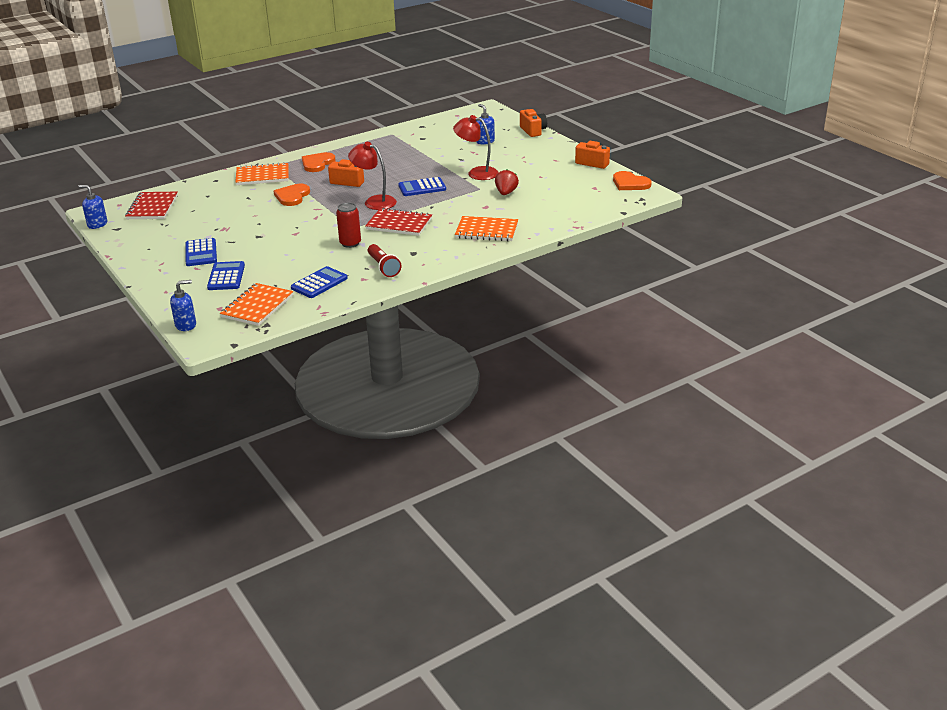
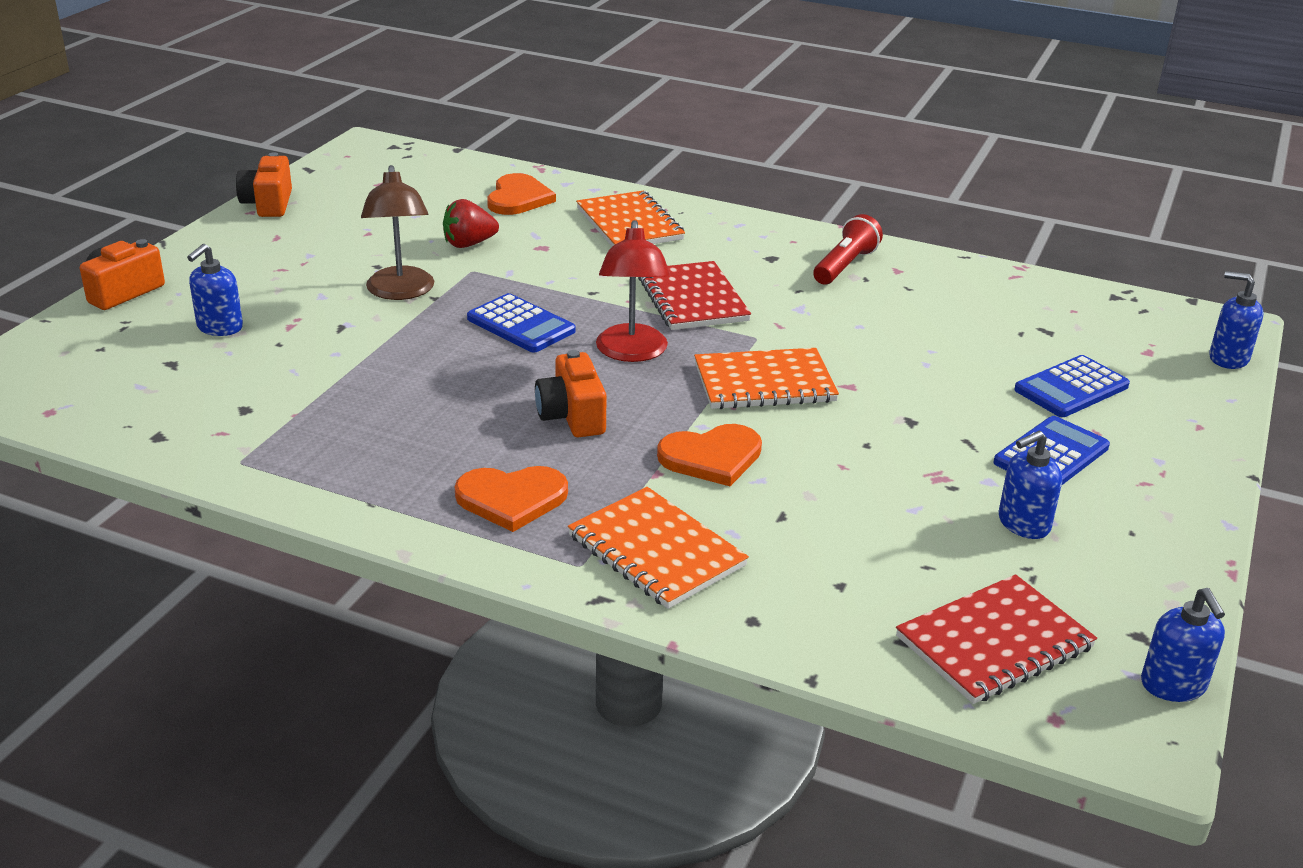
camera: 125 degrees left, 0 degrees up
(182, 232) = (1023, 524): none -> blue soap dispenser
(257, 306) = (1092, 322): orange notebook -> orange notebook (764, 383)
(319, 283) = (961, 298): blue calculator -> none
(350, 243) = (812, 319): red can -> none
(477, 173) = (400, 292): red lamp -> brown lamp
(630, 183) = (338, 163): orange heart -> orange heart (518, 198)

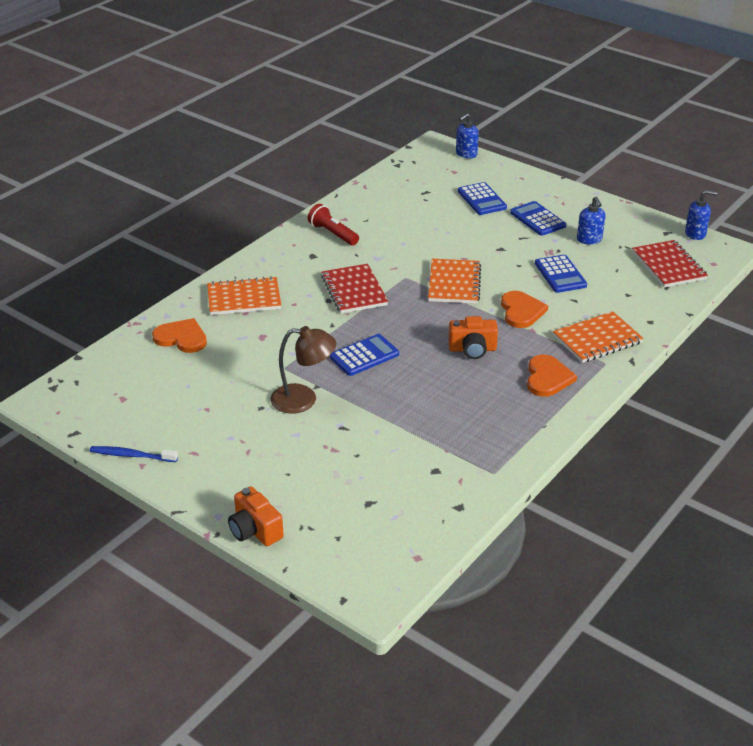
camera: 75 degrees left, 5 degrees up
(219, 327) = (326, 481): blue soap dispenser -> none
(268, 204) = (132, 455): orange camera -> blue toothbrush
(469, 244) = (245, 366): red strawberry -> none
(631, 353) = (410, 320): red lamp -> none
(693, 299) = (354, 291): red notebook -> red notebook turned 75 degrees clockwise
(863, 494) = (560, 274): none -> blue calculator

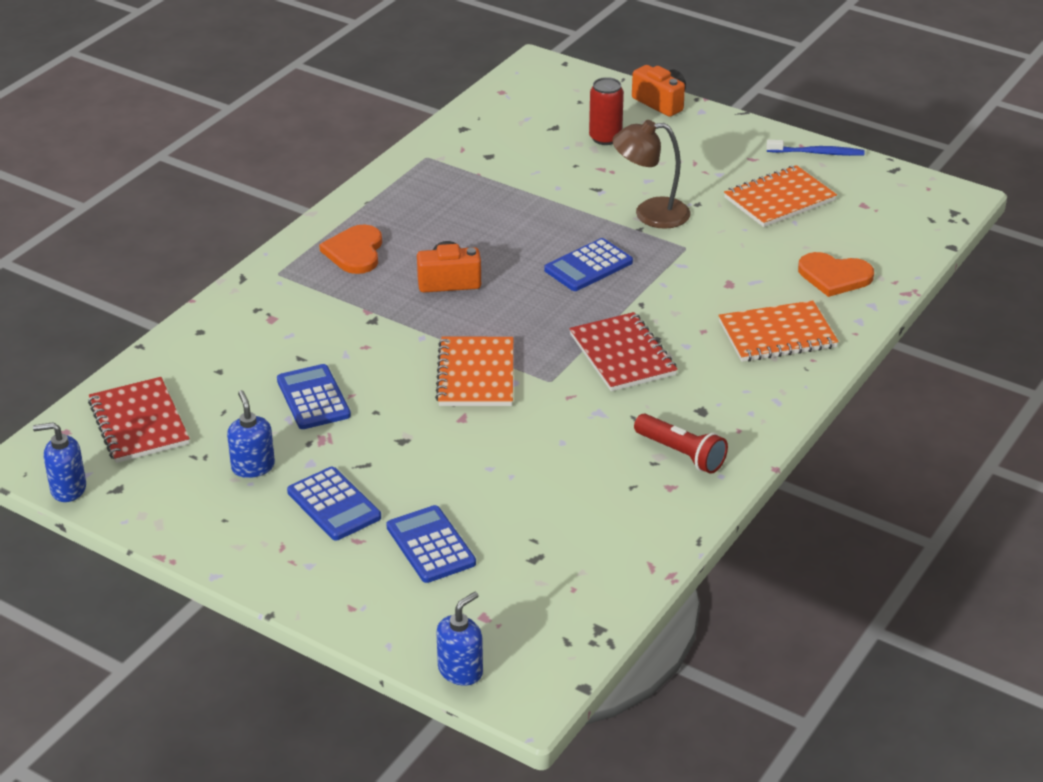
camera: 175 degrees right, 0 degrees up
(322, 485) = (605, 138): none -> red can
(521, 311) = (379, 336): orange heart -> none
(597, 339) = (281, 302): orange notebook -> orange notebook (779, 199)

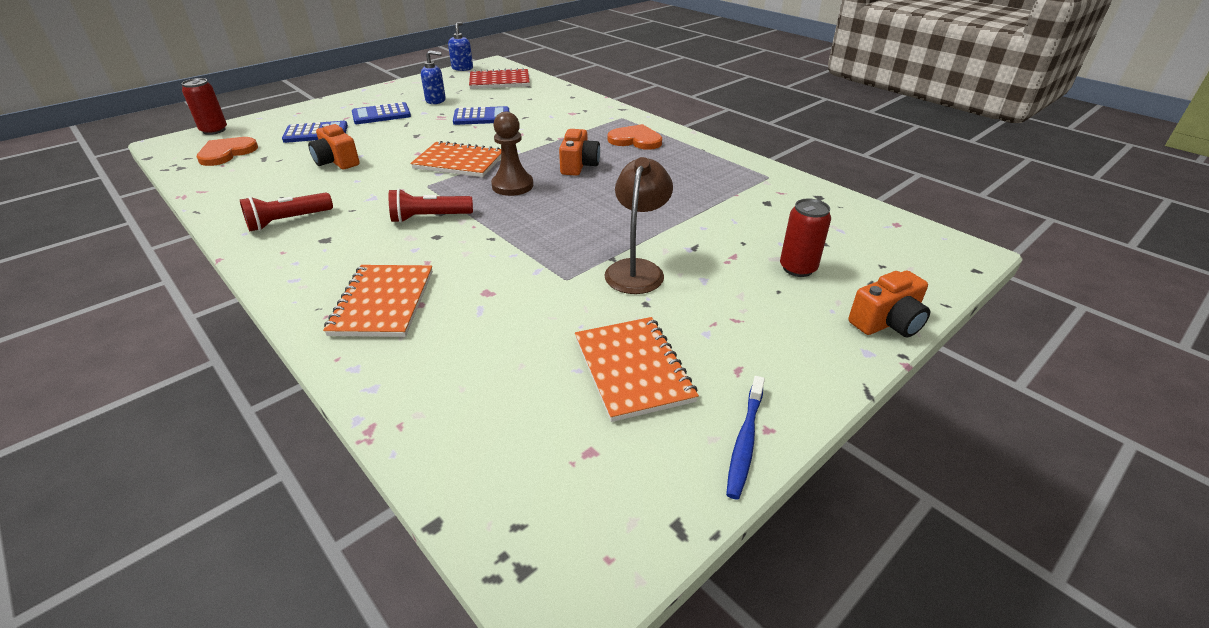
camera: 105 degrees right, 0 degrees up
(460, 670) = (214, 130): blue soap dispenser -> red can
(518, 481) = (337, 161): none -> orange camera
(522, 317) = (512, 186): none -> brown pawn
(588, 266) = (564, 222): blue calculator -> none
(622, 355) = (429, 217): red notebook -> red flashlight
(834, 276) = (448, 372): orange heart -> orange heart (226, 153)

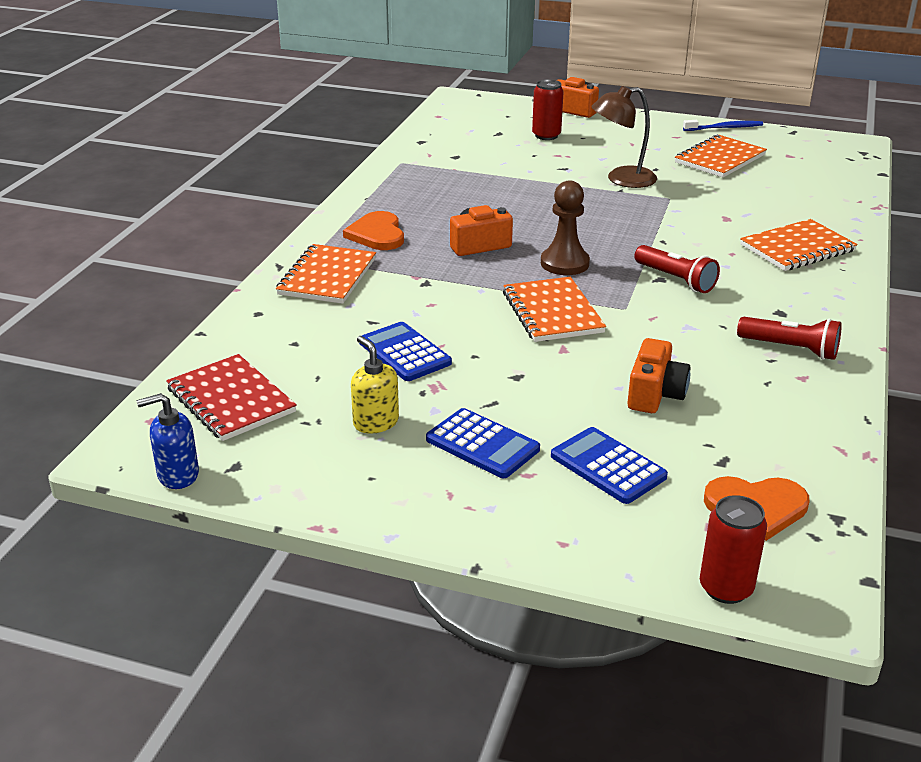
camera: 120 degrees left, 5 degrees down
(436, 100) = (375, 422): blue soap dispenser -> yellow soap dispenser
(592, 117) = (327, 277): none -> orange notebook

